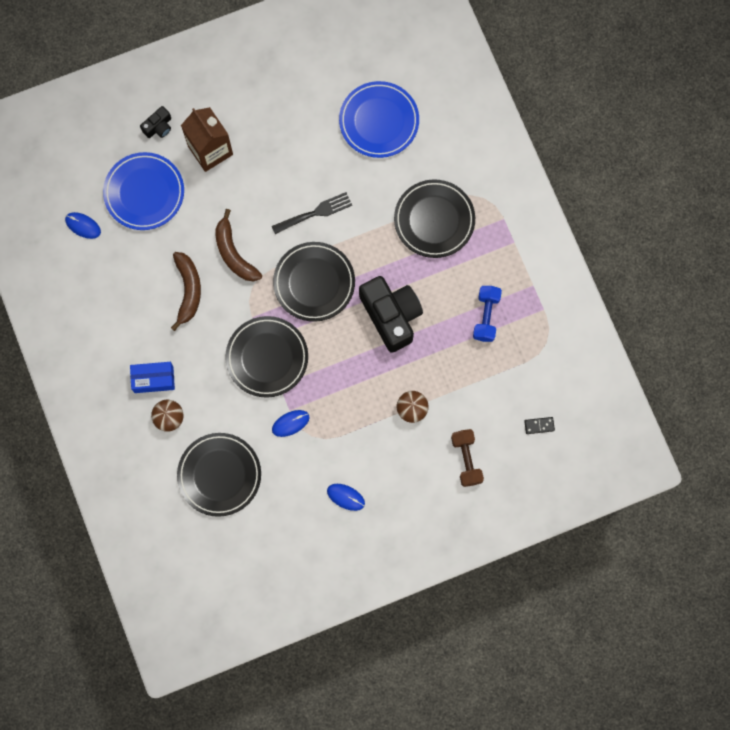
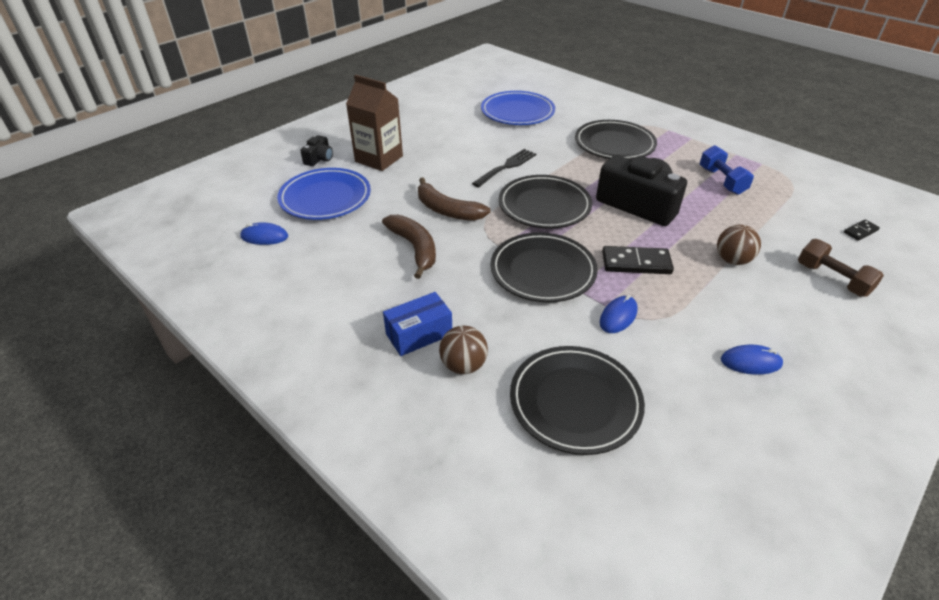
camera: 25 degrees left, 35 degrees down
(339, 380) = (636, 263): none -> black domino

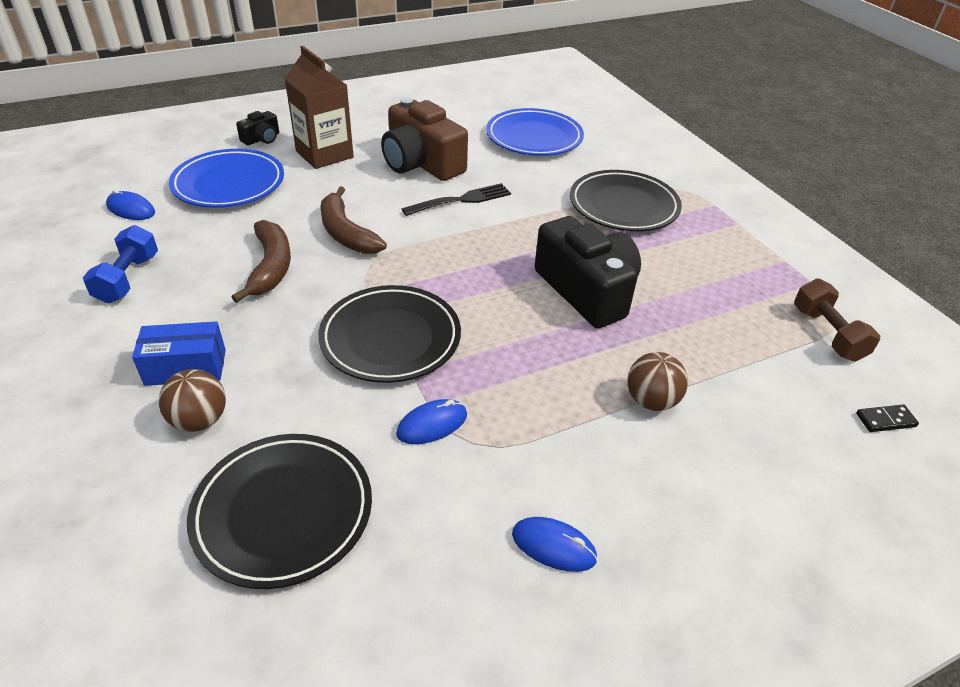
camera: 20 degrees right, 0 degrees up
(456, 148) = (421, 163): none -> brown camera
(544, 206) = (464, 259): black plate -> none
(636, 263) = (516, 364): black domino -> none
(722, 181) = (732, 291): blue dumbbell -> blue dumbbell (128, 279)
(832, 279) = (778, 474): brown dumbbell -> brown dumbbell (827, 334)

